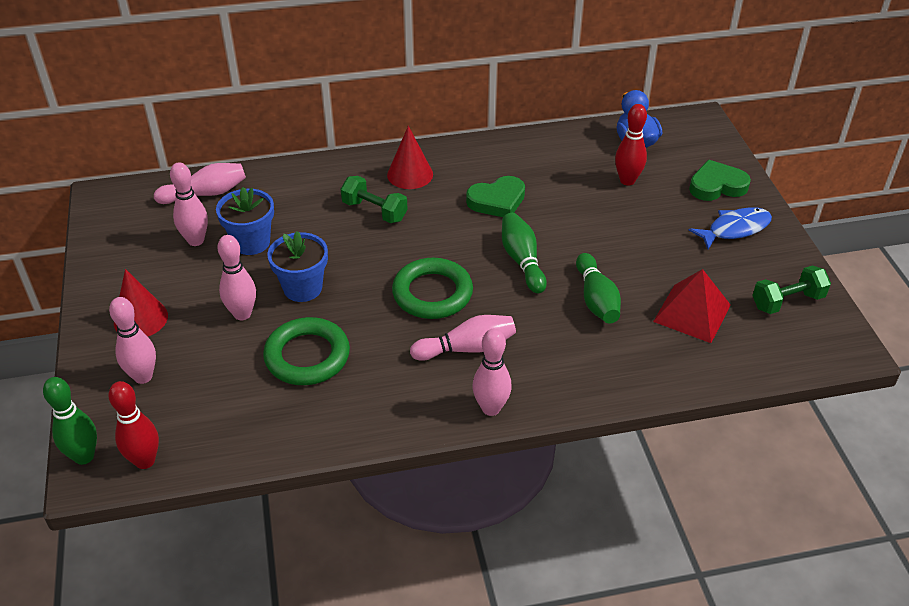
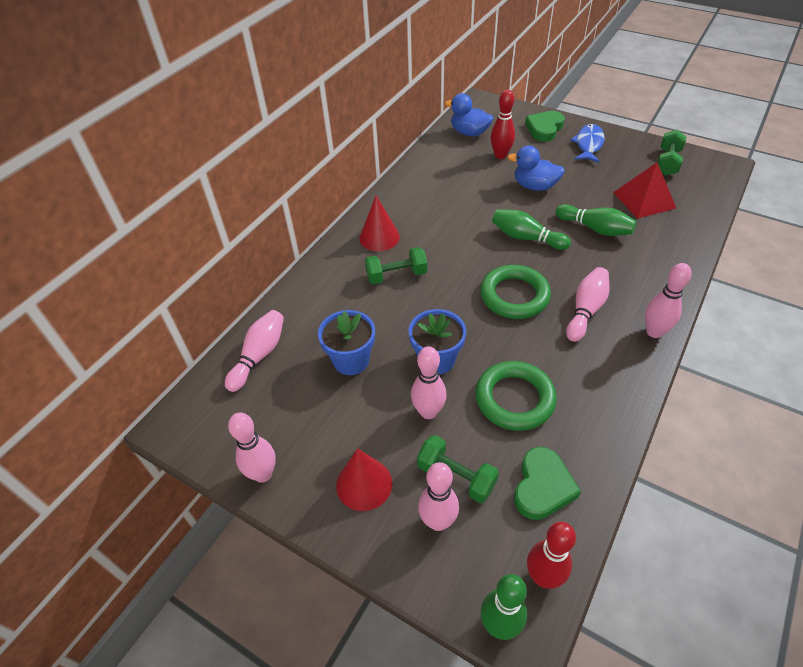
camera: 45 degrees left, 5 degrees up
(193, 364) = (456, 476): none -> green dumbbell
(196, 240) = (308, 393): pink bowling pin -> pink bowling pin (263, 474)
(497, 201) = (455, 215): green heart -> green heart (542, 487)
(609, 227) = (534, 186): none -> blue duck

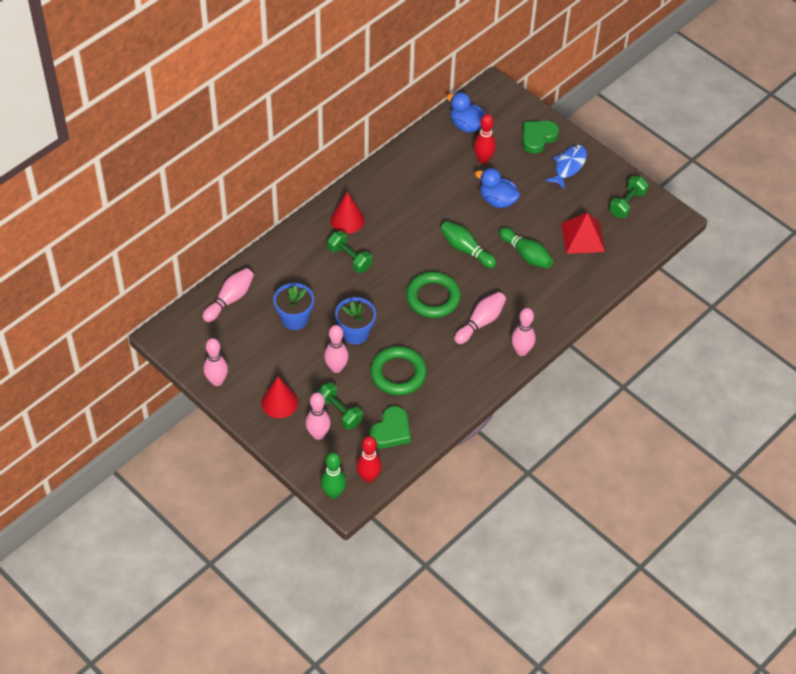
camera: 10 degrees right, 5 degrees up
(396, 275) = (349, 258): green dumbbell -> green dumbbell turned 45 degrees clockwise

